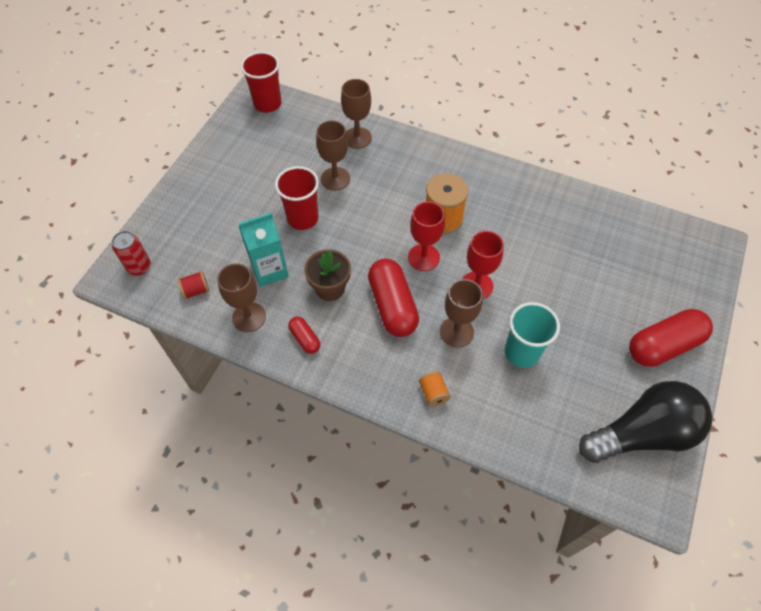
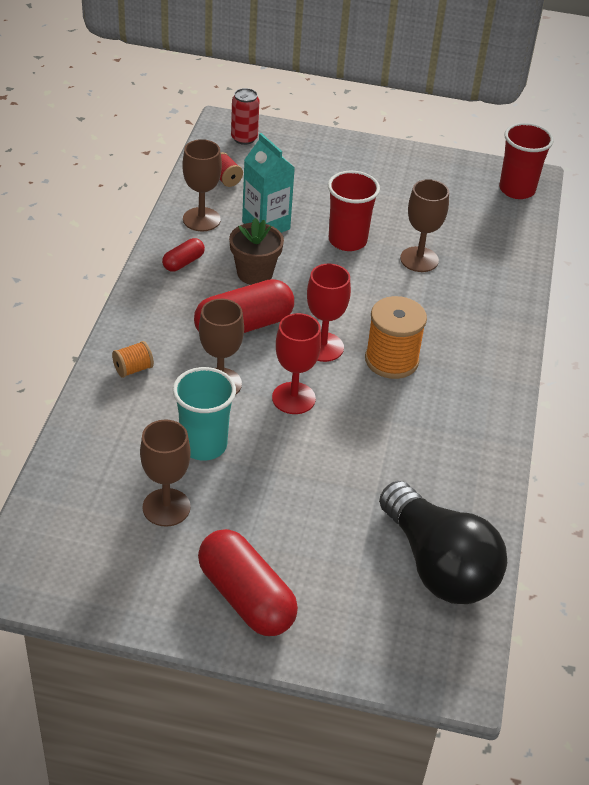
camera: 75 degrees right, 15 degrees down
(357, 138) = (496, 271): brown goblet -> brown goblet (166, 507)
(641, 433) = (107, 567): black light bulb -> black light bulb (438, 565)

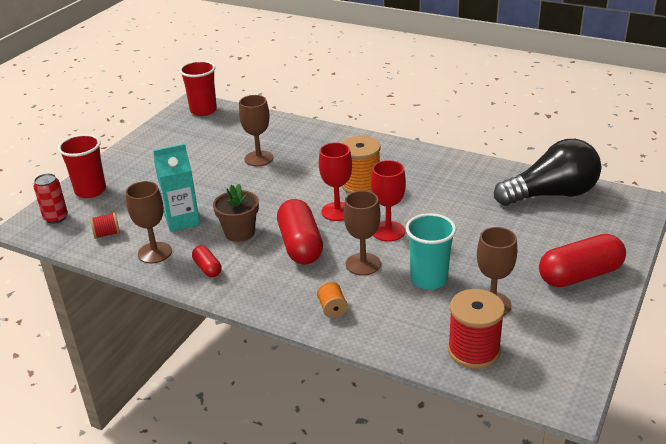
camera: 70 degrees left, 10 degrees down
(80, 495) = (473, 350): none -> red spool
(347, 241) = (222, 185): red cup -> red cup (90, 191)

